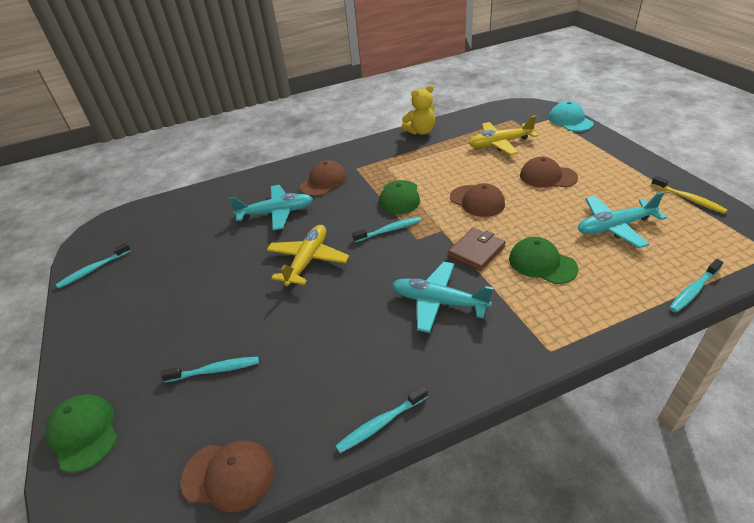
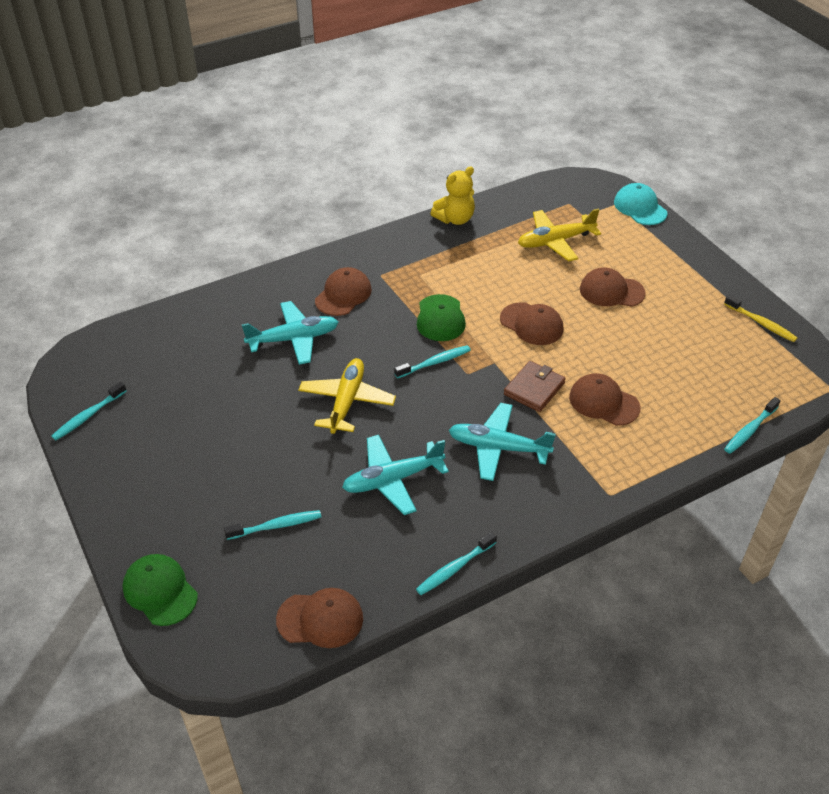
camera: 10 degrees left, 5 degrees up
(542, 263) = (604, 402): green cap -> brown cap
(614, 227) = (680, 358): turquoise plane -> turquoise plane (392, 480)

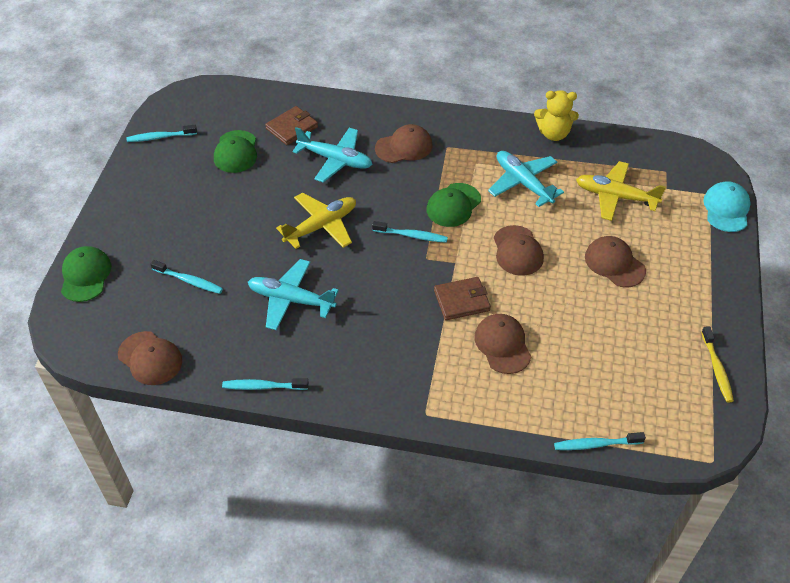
camera: 40 degrees right, 5 degrees up
(187, 385) = (236, 152): none -> green cap
(219, 334) = (292, 128): none -> brown wallet
(498, 447) = (385, 326): turquoise plane -> turquoise plane (523, 183)

